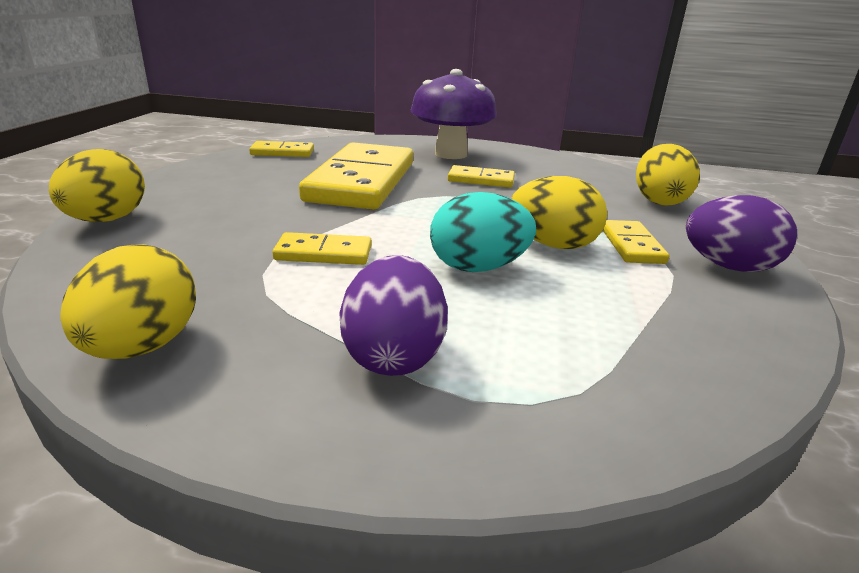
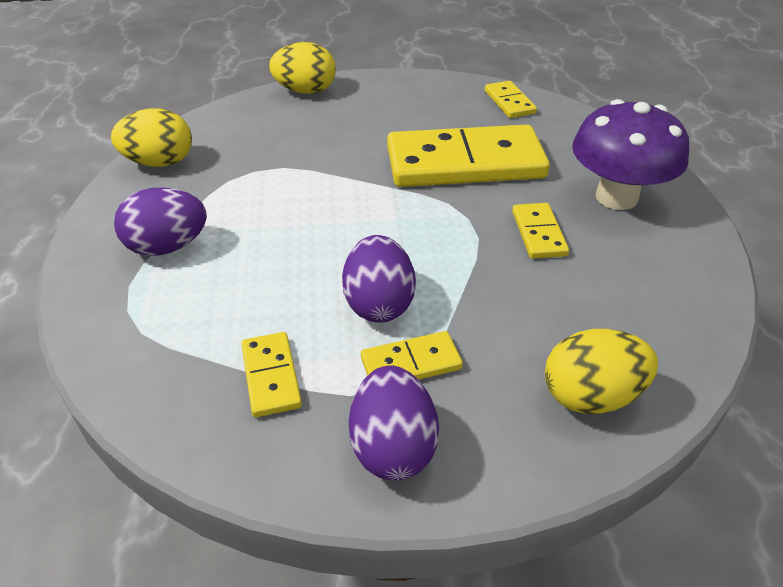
camera: 75 degrees right, 15 degrees up
(324, 253) = (297, 185): yellow domino -> yellow domino (271, 376)
(478, 268) = (306, 263): turquoise egg -> none
(553, 245) = (379, 304): yellow egg -> purple egg

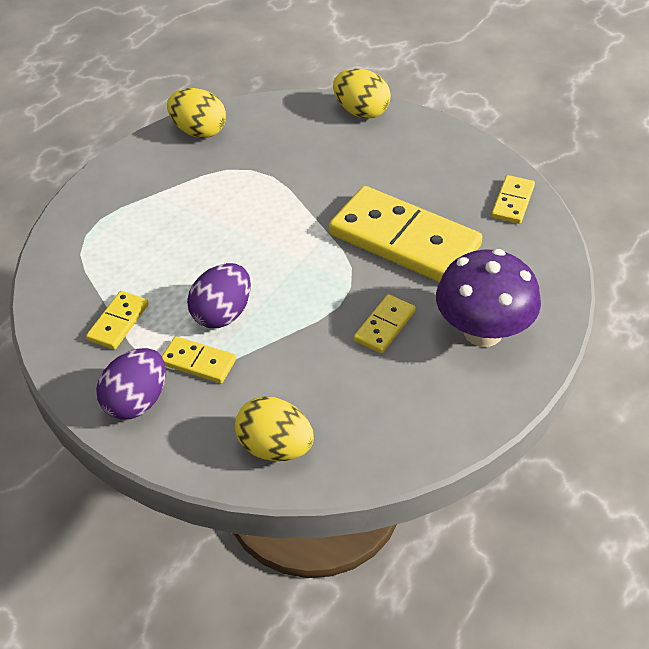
camera: 40 degrees right, 5 degrees up
(168, 247) = (144, 202): purple egg -> none

